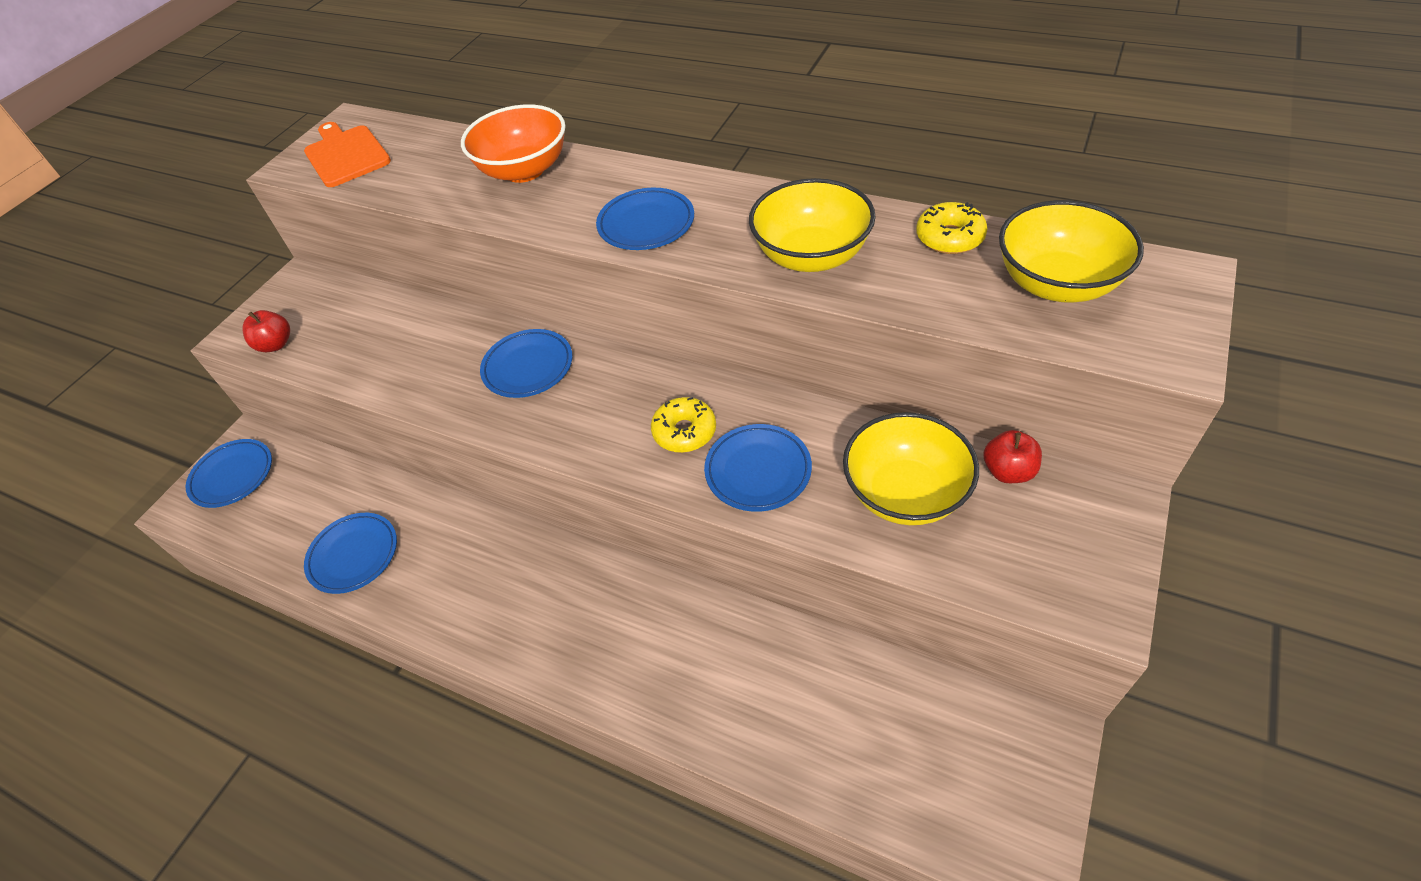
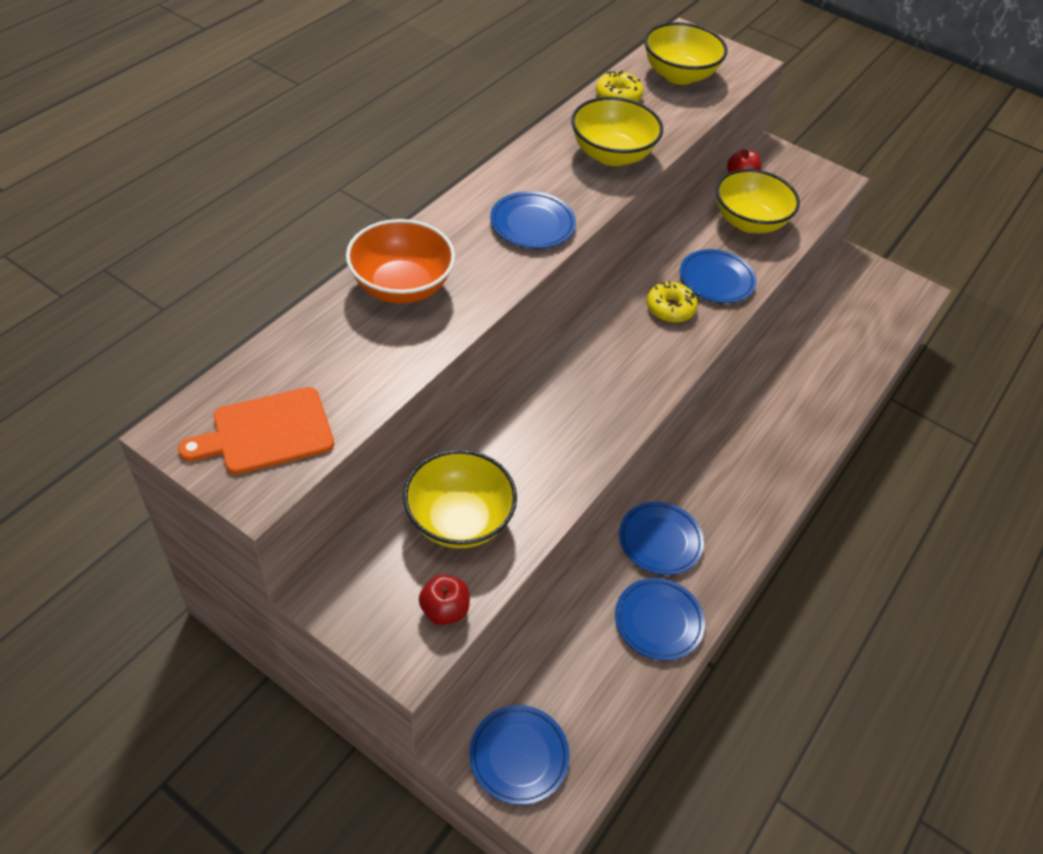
camera: 90 degrees left, 0 degrees up
(365, 331) = (459, 520): none -> yellow bowl
(528, 367) = (566, 391): blue plate -> blue plate (660, 541)

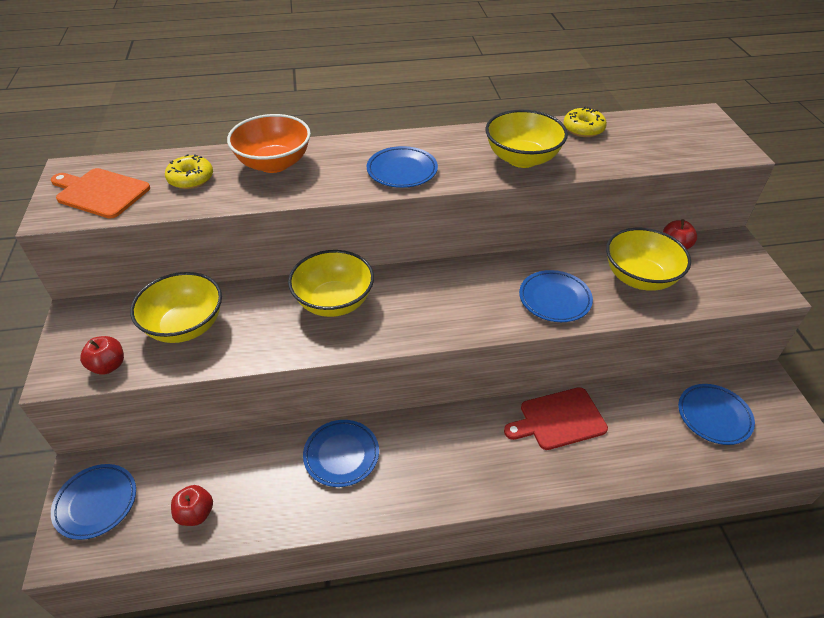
camera: 50 degrees right, 5 degrees down
(613, 684) = (196, 513): none -> red apple
(658, 621) = (272, 502): blue plate -> blue plate (714, 416)
(670, 308) = (491, 296): yellow donut -> yellow donut (191, 179)
(679, 75) = (656, 135): yellow bowl -> yellow bowl (334, 302)
(770, 388) = (558, 420): none -> red cutting board

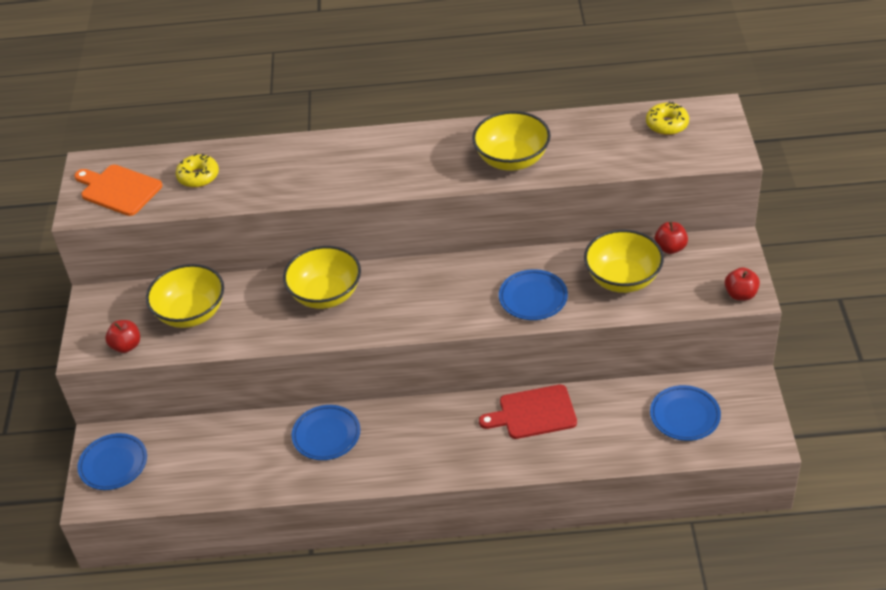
camera: 10 degrees right, 0 degrees up
(196, 513) = (197, 476): red apple -> red apple (740, 294)
(274, 163) = (275, 161): orange bowl -> none
(402, 171) = (394, 171): blue plate -> none
(583, 129) = (584, 125): yellow donut -> yellow donut (667, 124)

